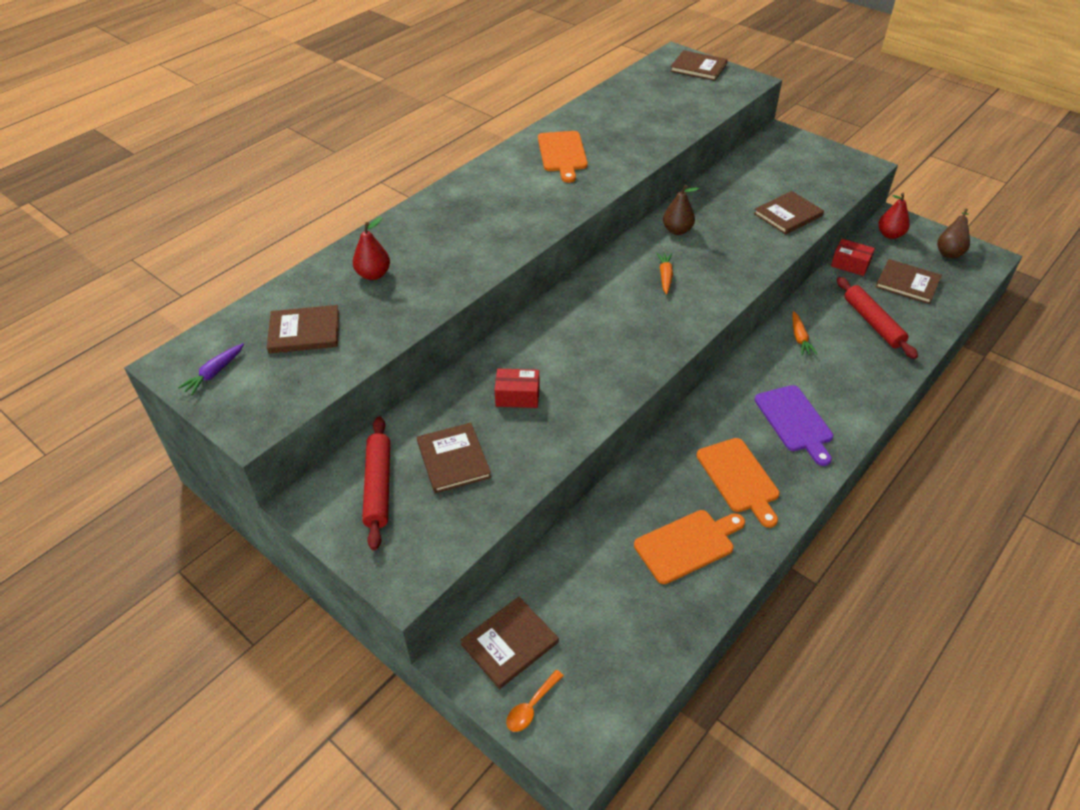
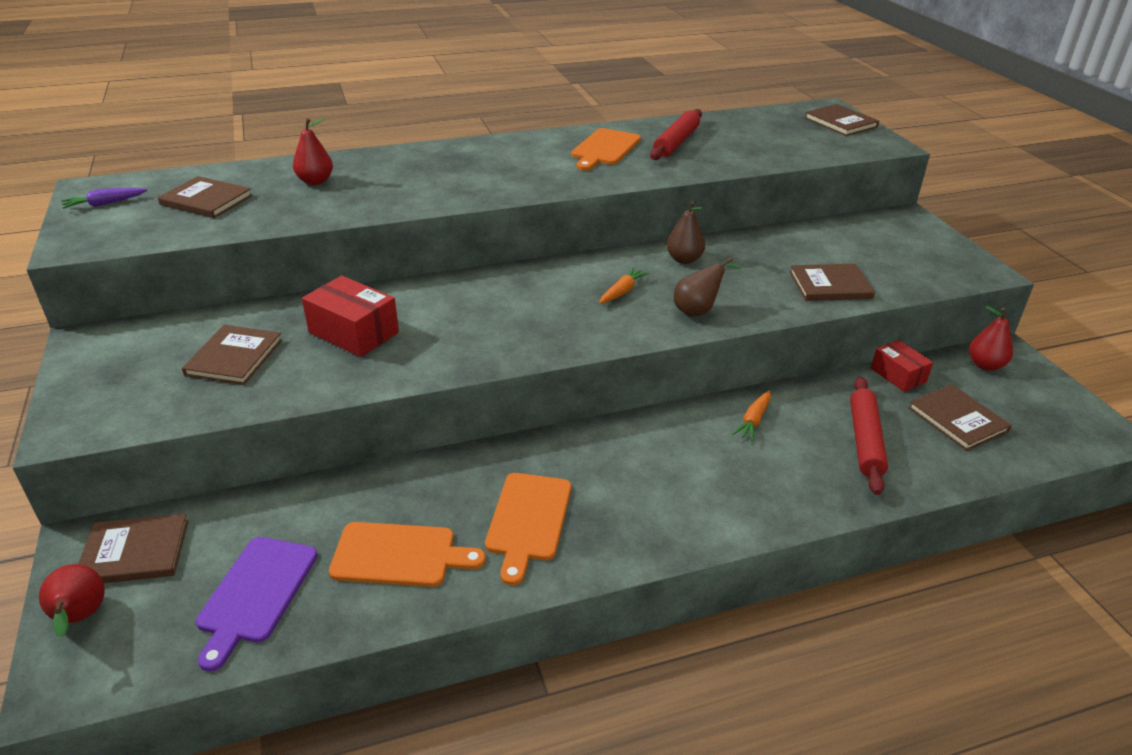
camera: 30 degrees right, 10 degrees down
(378, 486) = (150, 351): red rolling pin -> red rolling pin (676, 142)
(517, 396) = (353, 332): red box -> red box, size x1.53
(531, 706) = (80, 618): orange spoon -> red pear
(795, 421) = (656, 495): purple cutting board -> purple cutting board (256, 593)
(949, 252) = (1055, 409): brown pear -> brown pear (698, 311)

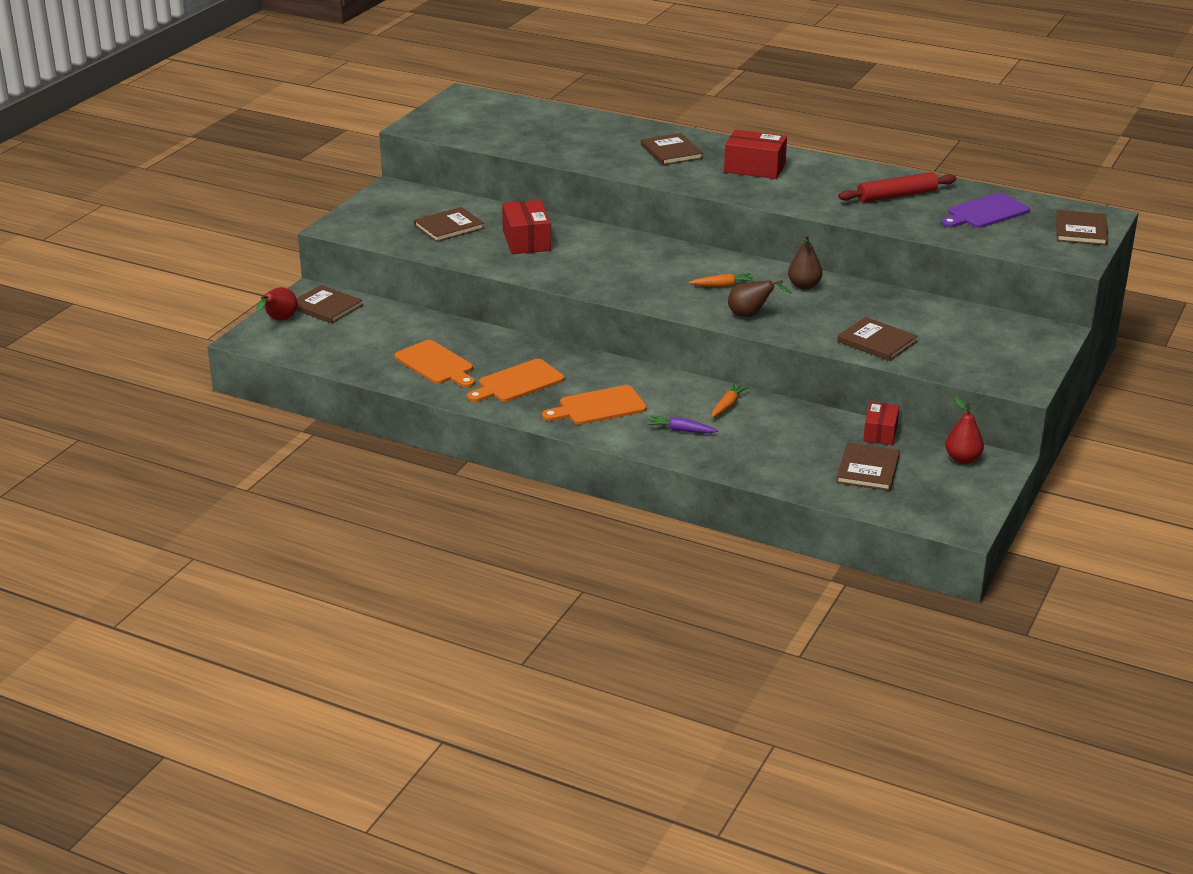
camera: 45 degrees right, 5 degrees down
(104, 204) = (459, 107): purple carrot -> purple carrot (681, 430)
(206, 200) = (515, 124): brown book -> brown book (671, 152)
(256, 593) = (356, 347): purple cutting board -> purple cutting board (985, 212)
(315, 181) = (595, 135): red pear -> none
(523, 160) = (754, 168): none -> red box
(604, 149) = (830, 181): orange cutting board -> orange cutting board (598, 407)
(753, 420) = (727, 405): orange carrot -> orange carrot turned 135 degrees clockwise
(865, 441) = (779, 447): red rolling pin -> none

